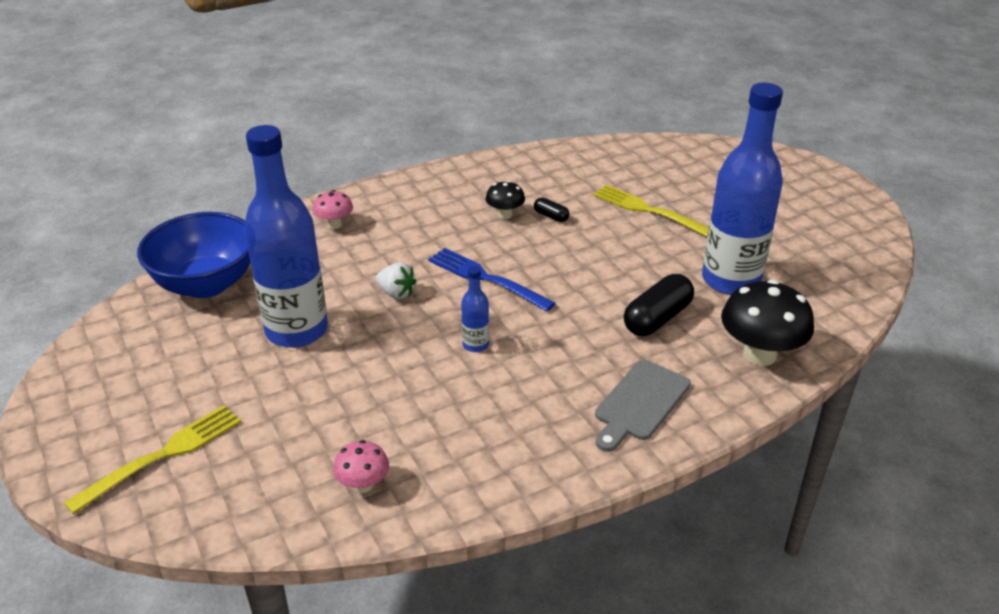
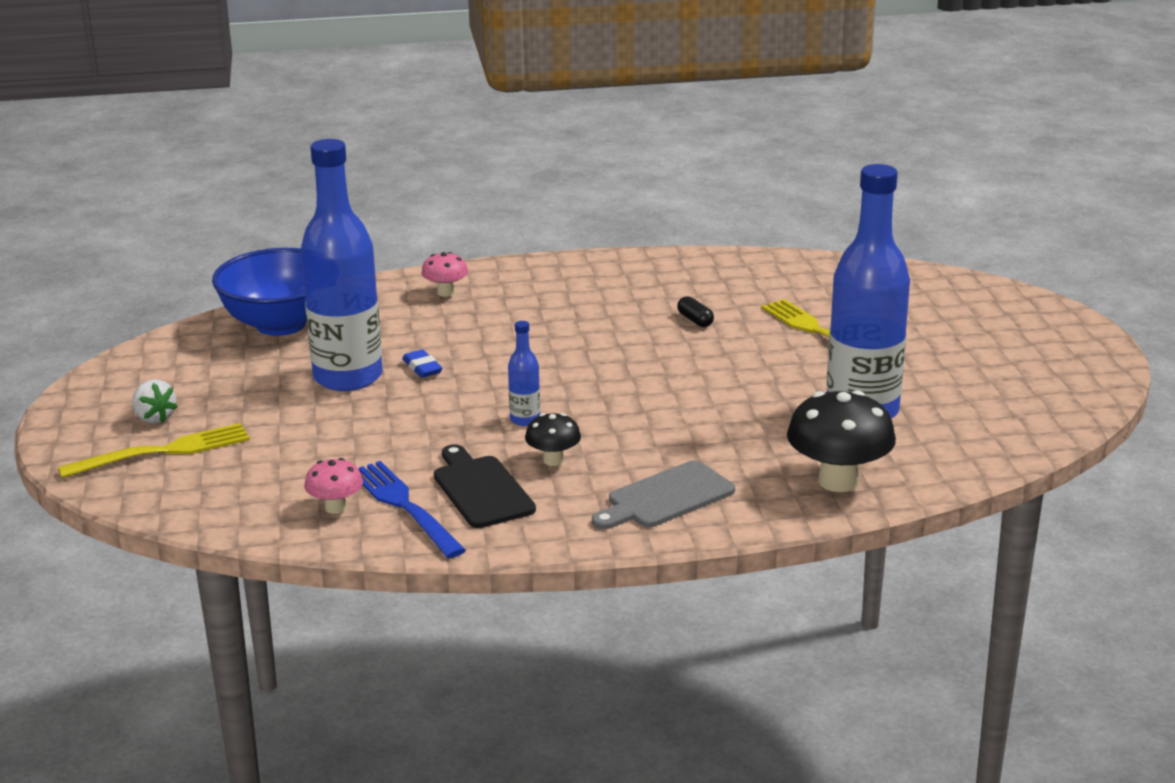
camera: 20 degrees right, 10 degrees down
(357, 307) = (422, 368): none -> blue eraser
(396, 293) = (471, 362): white strawberry -> white strawberry (154, 418)
(482, 431) = (481, 489): none -> black cutting board
(486, 278) = (578, 365): blue fork -> blue fork (404, 506)
(505, 214) = (642, 311): black mushroom -> black mushroom (553, 460)
(657, 318) = (745, 431): black capsule -> none

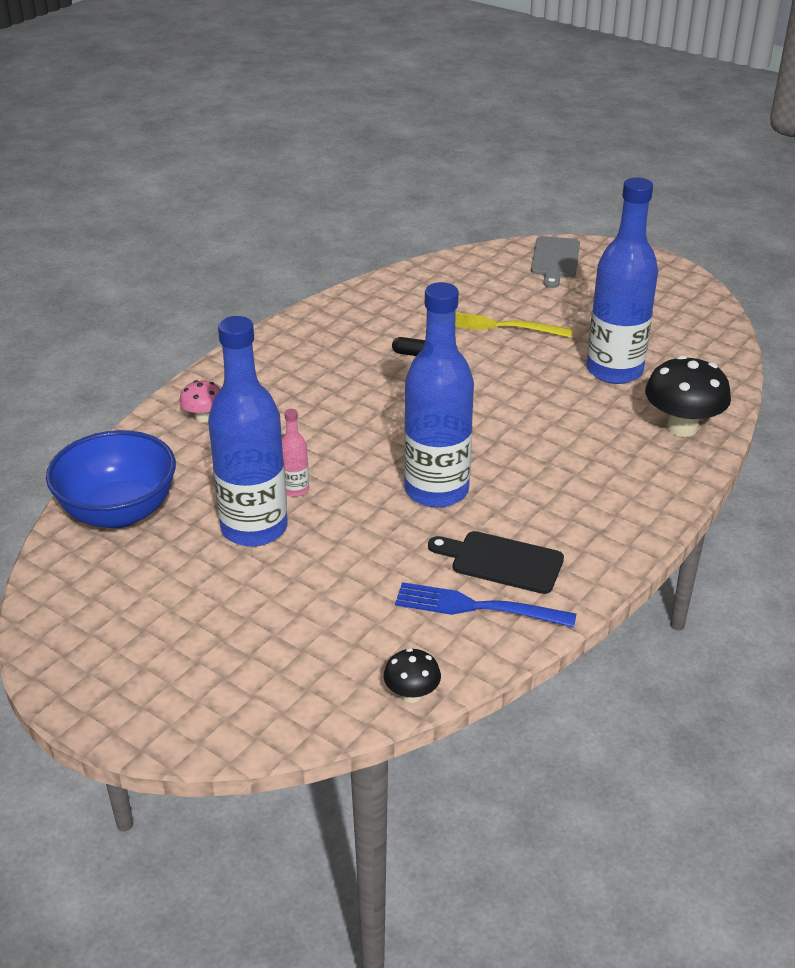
camera: 45 degrees left, 10 degrees up
(154, 418) = (161, 654): white strawberry -> none
(163, 452) = (222, 679): yellow fork -> none
(336, 508) = (434, 639): pink mushroom -> none
(422, 368) = (295, 489): blue eraser -> pink bottle
(525, 419) = (436, 490): blue bottle -> blue bottle, size x2.41
(553, 460) = (507, 511): black mushroom -> black mushroom (412, 694)
(666, 497) = (615, 497): grey cutting board -> grey cutting board (555, 260)

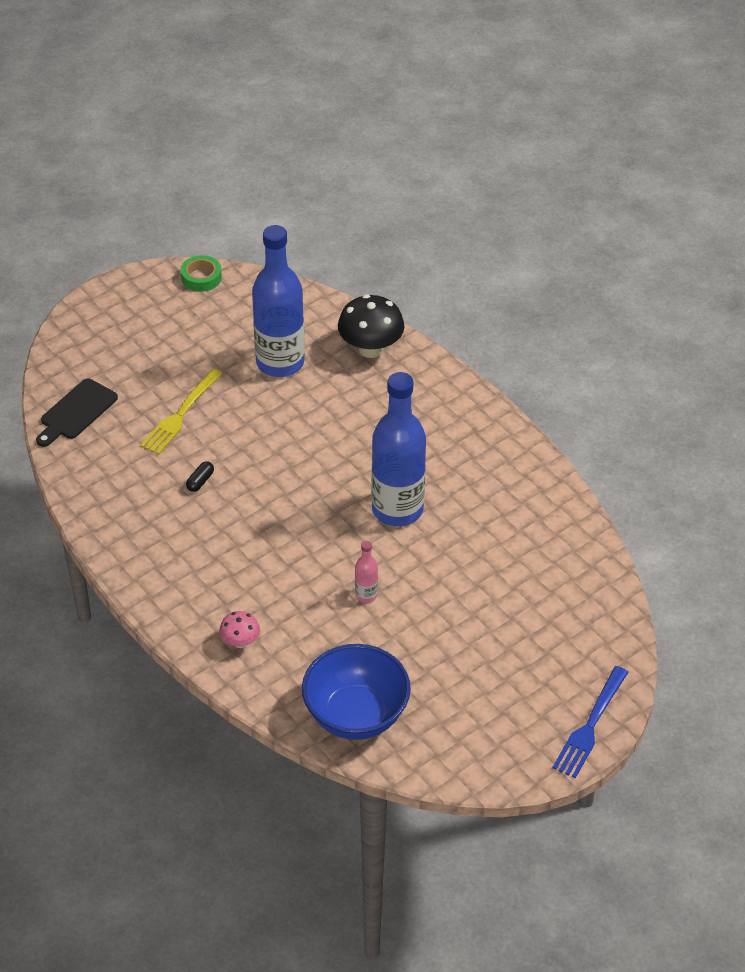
camera: 75 degrees left, 10 degrees up
(254, 528) = (406, 629): blue bottle -> none
(412, 694) = (607, 571): black mushroom -> none
(477, 607) = (534, 517): blue fork -> blue fork (590, 725)
(502, 561) = (491, 492): black cutting board -> black cutting board (76, 412)
(555, 260) = (86, 347): grey cutting board -> none
(702, 301) = (201, 277): none -> green tape

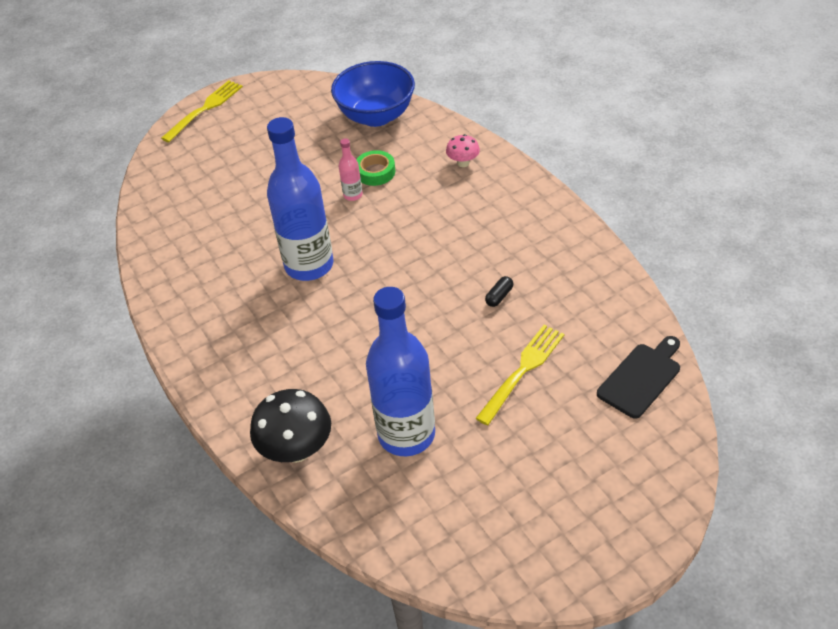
camera: 170 degrees left, 0 degrees up
(201, 277) = (503, 577): green tape -> green tape (375, 172)
(590, 725) = (204, 109): blue fork -> yellow fork

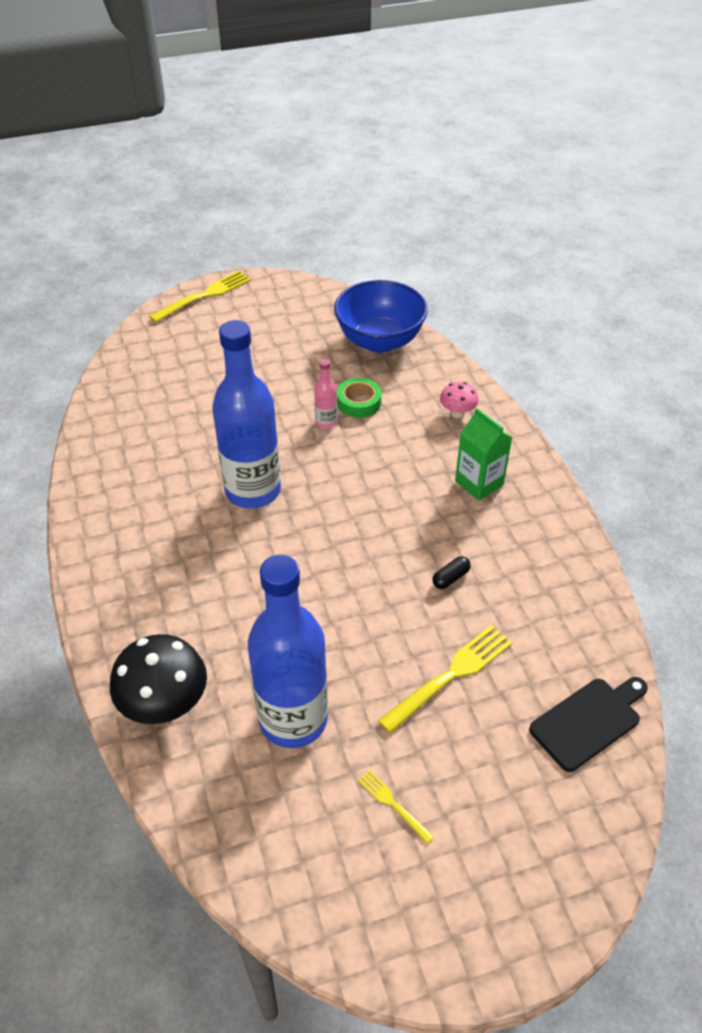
camera: 10 degrees right, 0 degrees up
(499, 216) = (479, 483): none -> green carton
(507, 476) = (393, 804): none -> yellow fork

